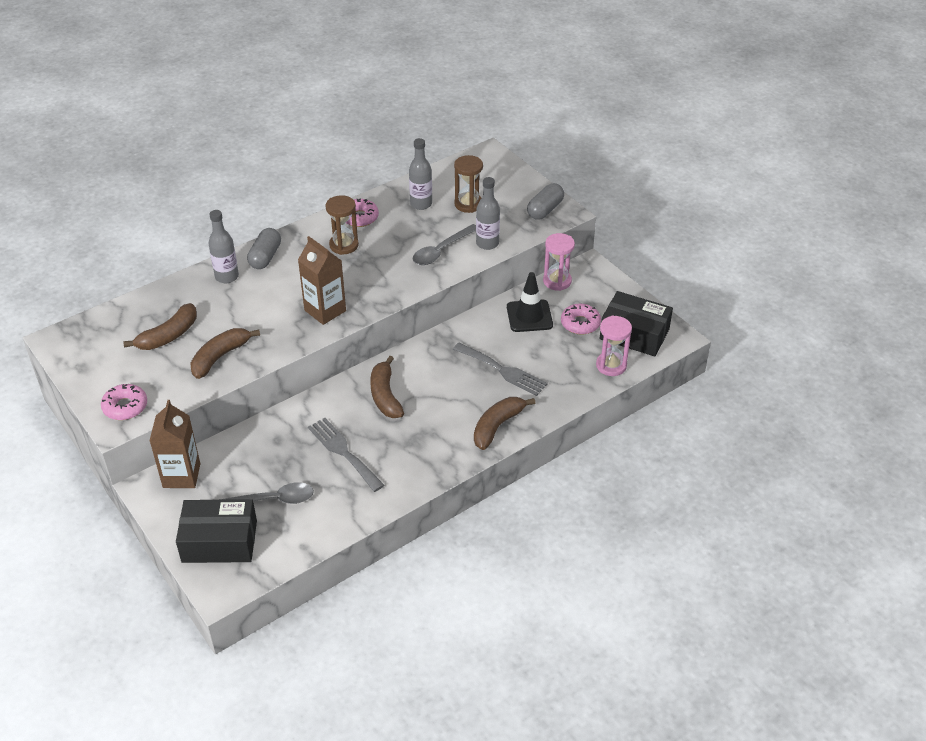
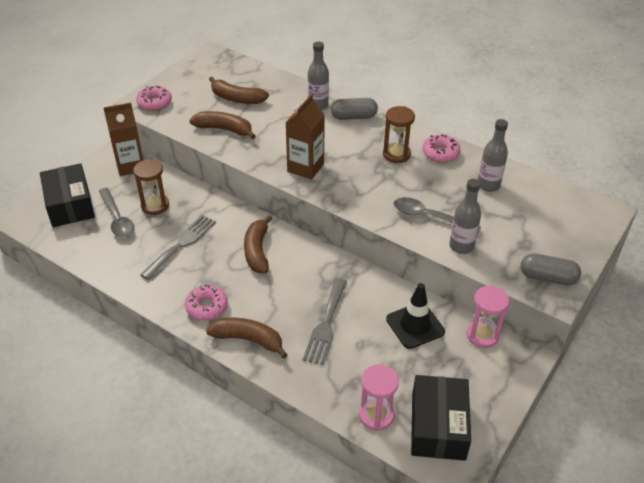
camera: 70 degrees right, 0 degrees up
(385, 395) = (257, 251): brown banana -> brown banana turned 60 degrees counterclockwise
(468, 204) = (512, 217): brown hourglass -> brown hourglass (155, 206)
(580, 323) = (427, 371): pink donut -> pink donut (207, 307)

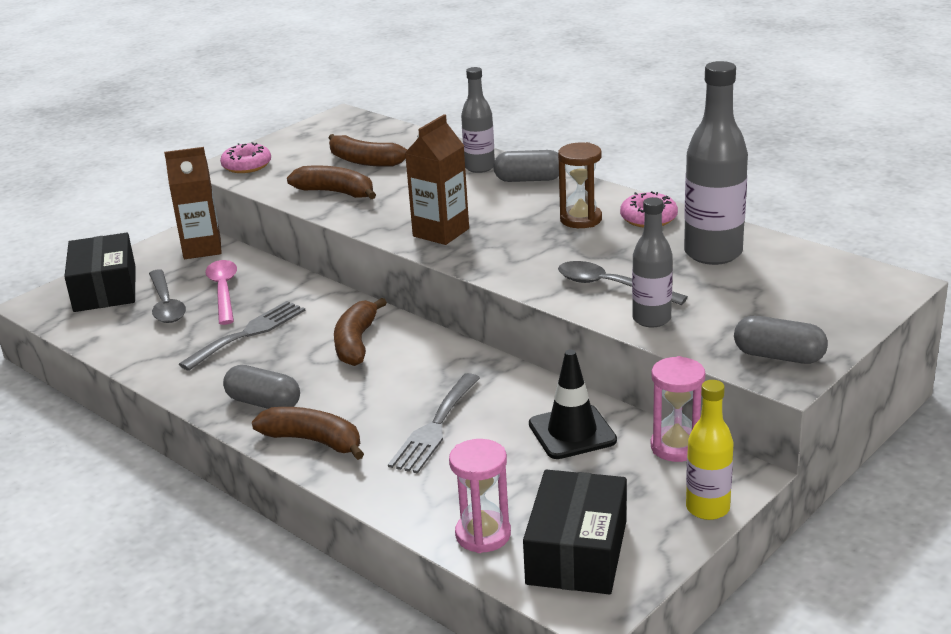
camera: 10 degrees right, 15 degrees down
(155, 206) = (223, 291): brown hourglass -> pink spoon
(207, 307) = (264, 403): pink donut -> grey capsule
(488, 185) = (713, 253): grey bottle -> grey bottle, size x1.63
(511, 386) = (707, 508): none -> yellow bottle

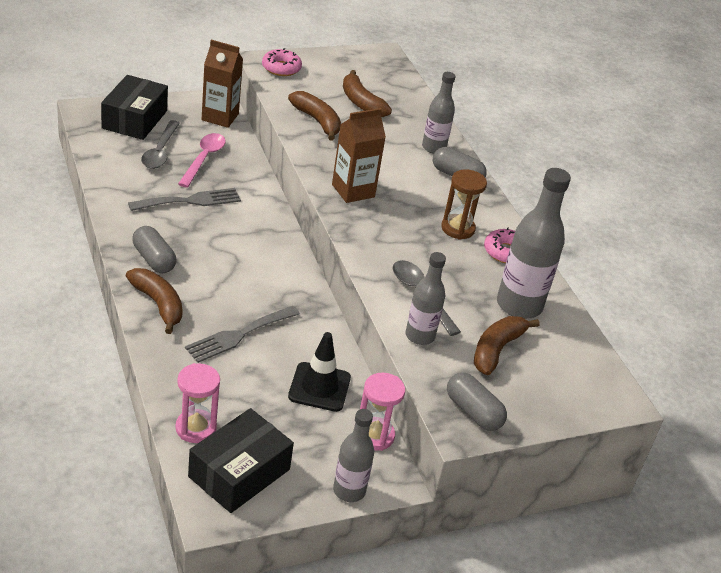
camera: 20 degrees right, 10 degrees up
(356, 343) = (249, 244): brown banana -> brown banana (496, 350)
(707, 508) = (349, 491): yellow bottle -> grey bottle

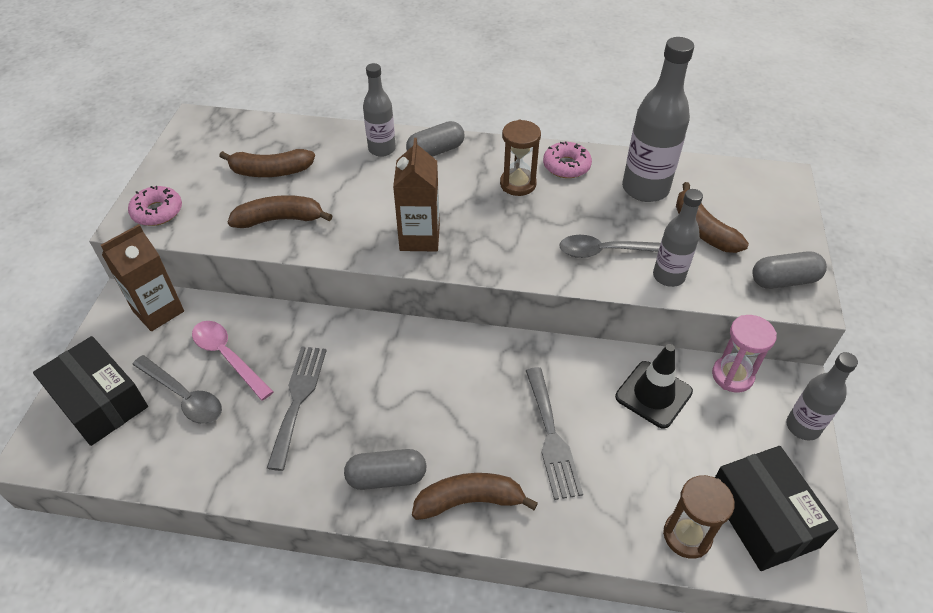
camera: 55 degrees left, 10 degrees up
(196, 428) = (687, 535): pink hourglass -> brown hourglass

